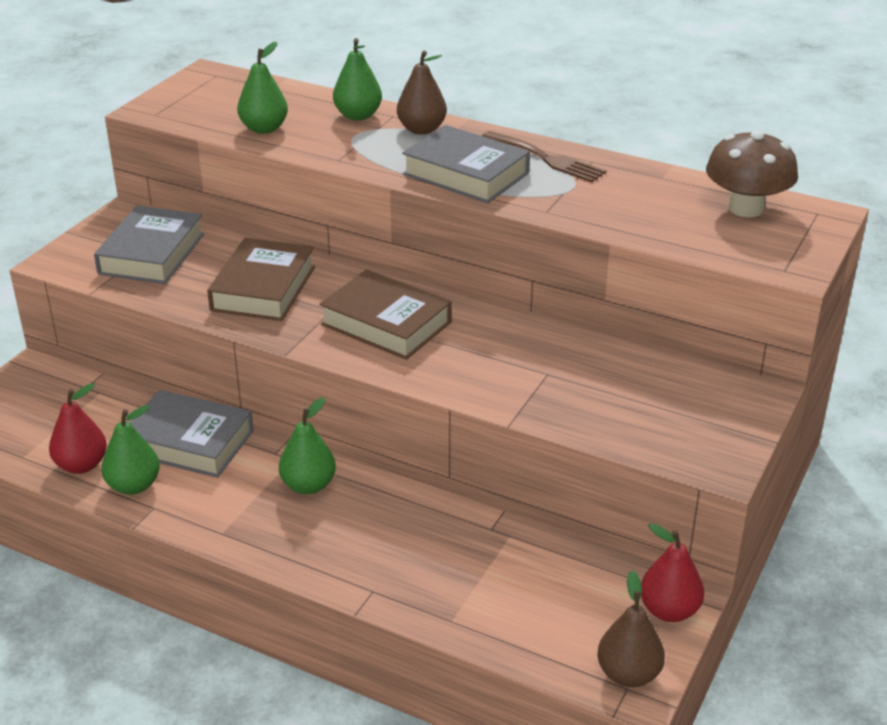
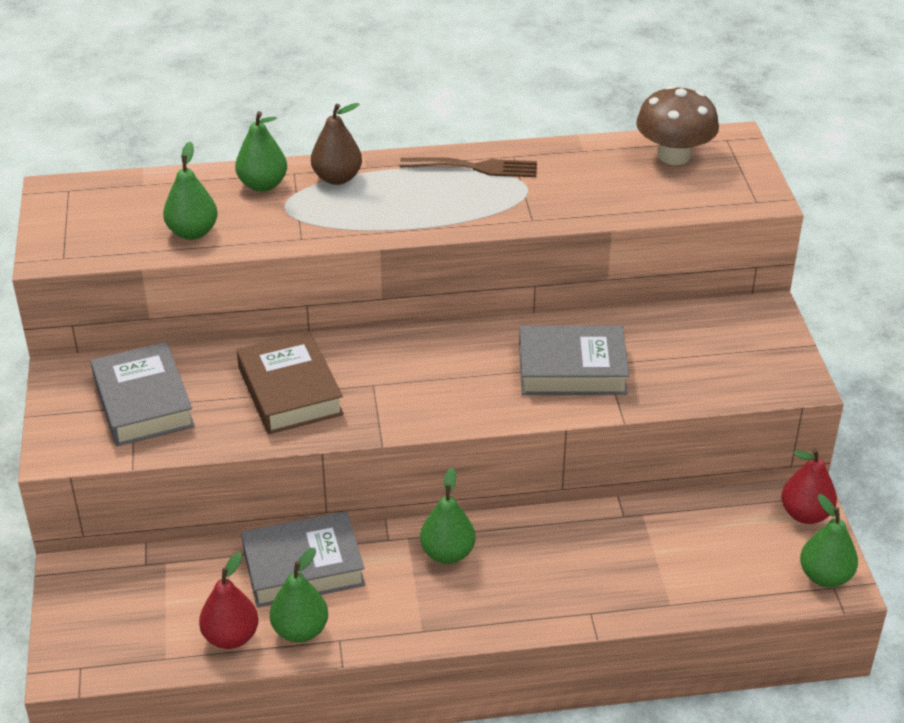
camera: 35 degrees left, 5 degrees up
(386, 323) = (433, 377): brown book -> none
(466, 174) = (427, 209): grey book -> grey book (572, 369)
(628, 674) = (825, 576): brown pear -> green pear

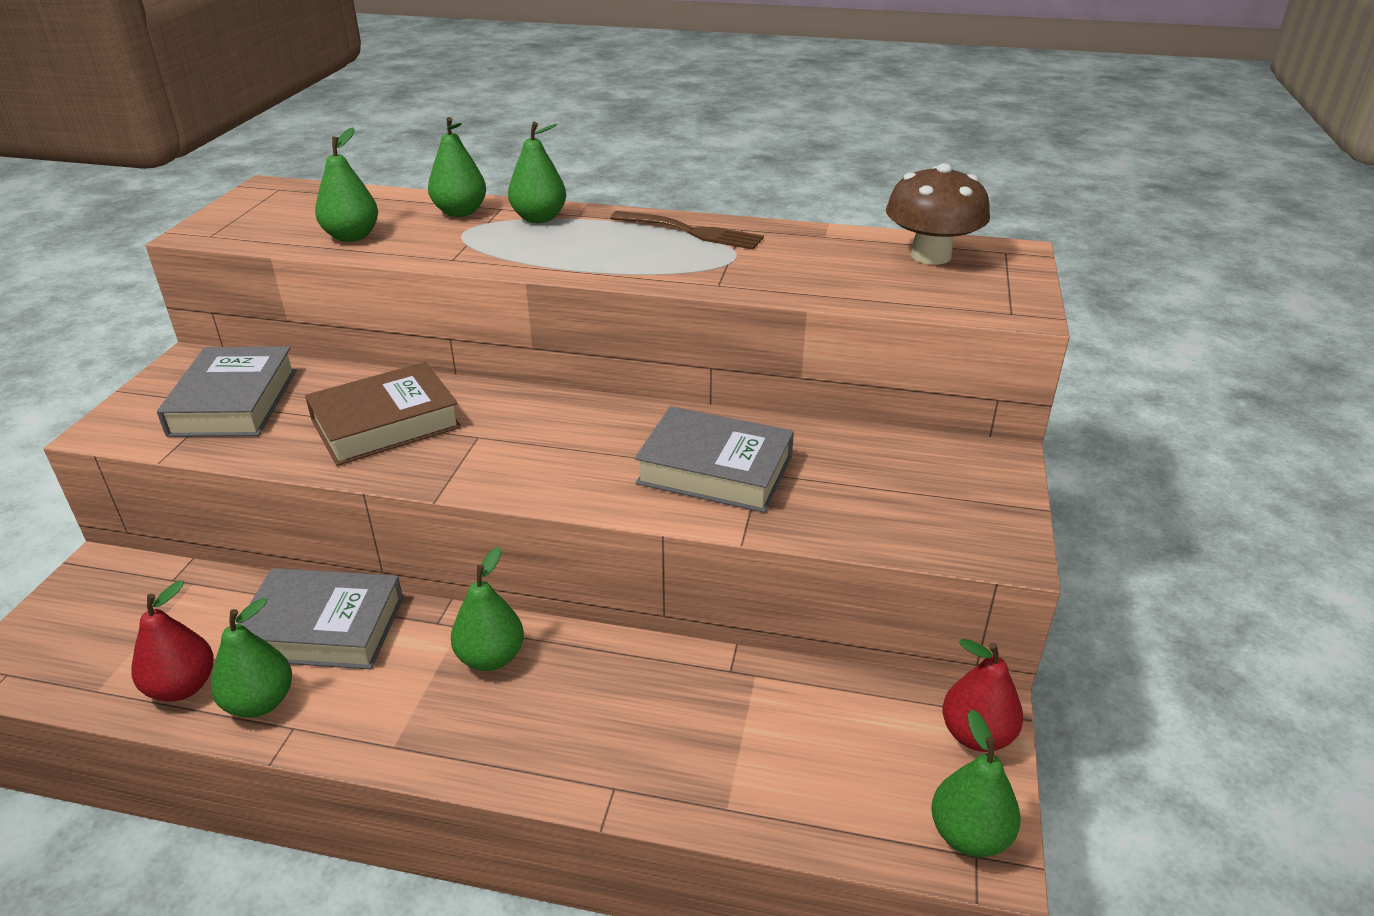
camera: 20 degrees right, 5 degrees down
(290, 391) = (385, 423): brown book -> brown book turned 60 degrees clockwise
(337, 178) = (539, 218): brown pear -> green pear

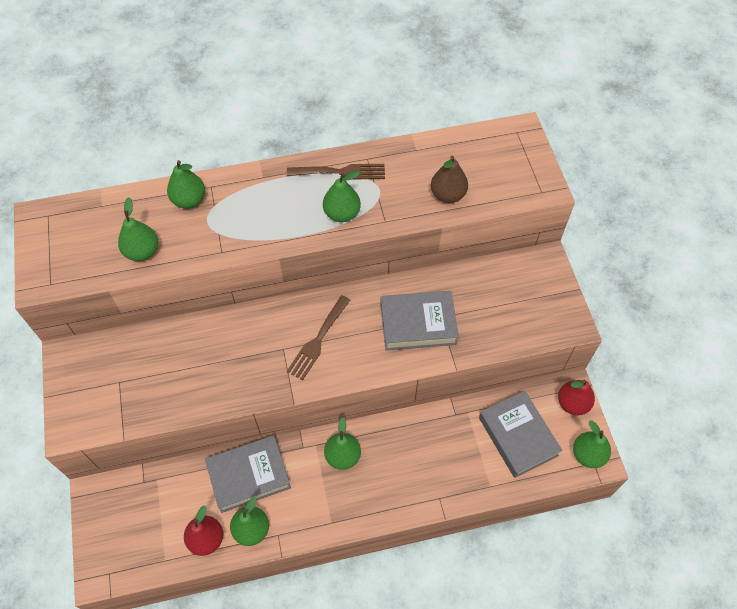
camera: 25 degrees left, 25 degrees up
(234, 402) = (125, 378): grey book -> grey book (518, 436)
(385, 423) = (226, 359): brown book -> none
(538, 442) = (318, 340): none -> brown fork
(539, 218) = (242, 189): green pear -> green pear (342, 213)
(842, 282) = (448, 195): none -> brown pear
(930, 256) = (481, 150): brown mushroom -> none

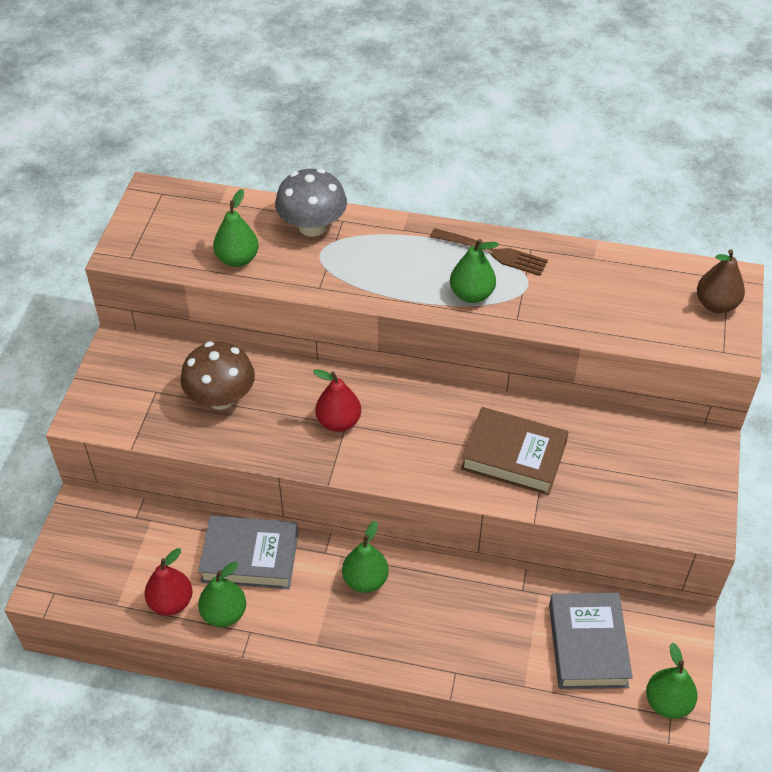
camera: 25 degrees right, 10 degrees down
(175, 366) = (221, 398): none -> brown mushroom
(189, 200) = (312, 226): green pear -> grey mushroom
(318, 340) = (389, 430): brown fork -> none
(418, 324) = (513, 456): grey book -> brown book
(448, 195) = (606, 316): brown pear -> brown pear (716, 304)
(572, 403) = (678, 637): red pear -> red pear (338, 422)

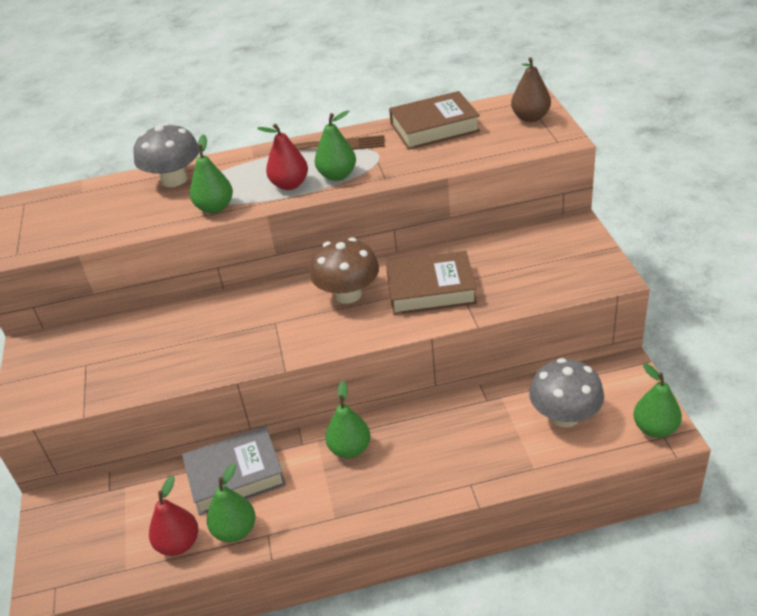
camera: 20 degrees left, 10 degrees down
(221, 398) = (150, 346): brown mushroom -> brown mushroom (348, 294)
(237, 259) = (119, 221): green pear -> green pear (215, 208)
(338, 422) = (268, 323): red pear -> red pear (290, 185)
(587, 645) = (565, 416): grey book -> grey mushroom
(606, 272) = (434, 127): none -> brown book

